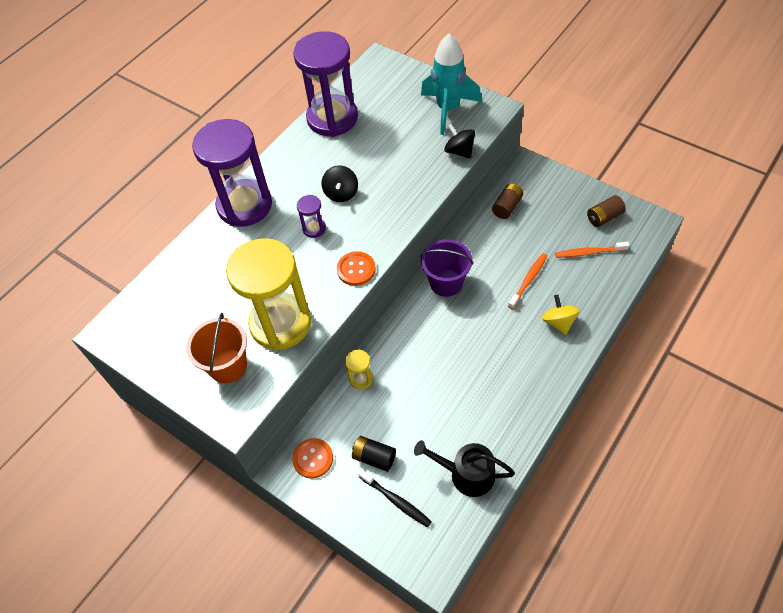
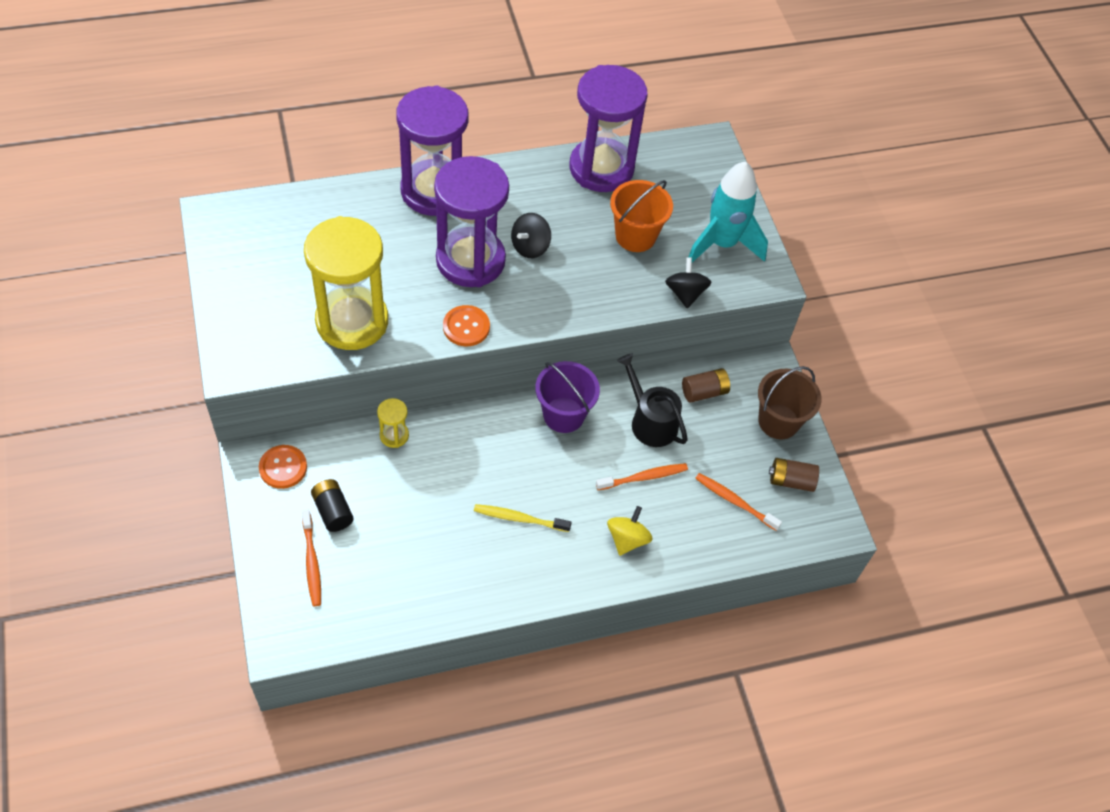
camera: 30 degrees right, 0 degrees up
(228, 366) = (273, 321): orange bucket -> orange bucket (635, 236)
(314, 228) = (470, 260): purple hourglass -> purple hourglass, size x2.43
(396, 501) = (312, 562): black toothbrush -> orange toothbrush
(466, 474) = (393, 594): black watering can -> black watering can (650, 421)
(488, 363) = (519, 518): none -> yellow toothbrush
(562, 191) = (778, 421): none -> brown bucket

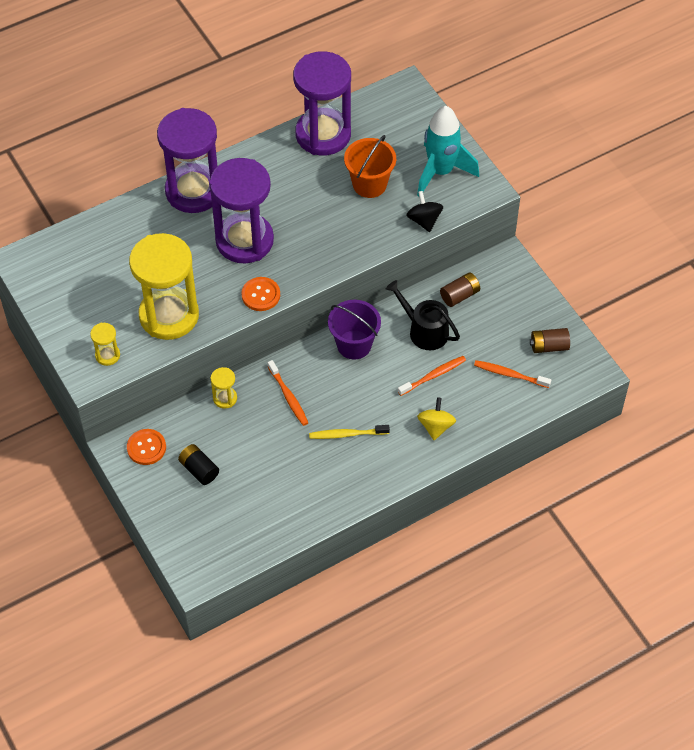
camera: 10 degrees left, 0 degrees up
(264, 347) = (107, 355): none -> yellow hourglass
(312, 562) = (198, 512): orange toothbrush -> orange toothbrush (288, 397)
(530, 247) = (288, 216): black spinning top -> none
(778, 421) = (525, 302): brown bucket -> none

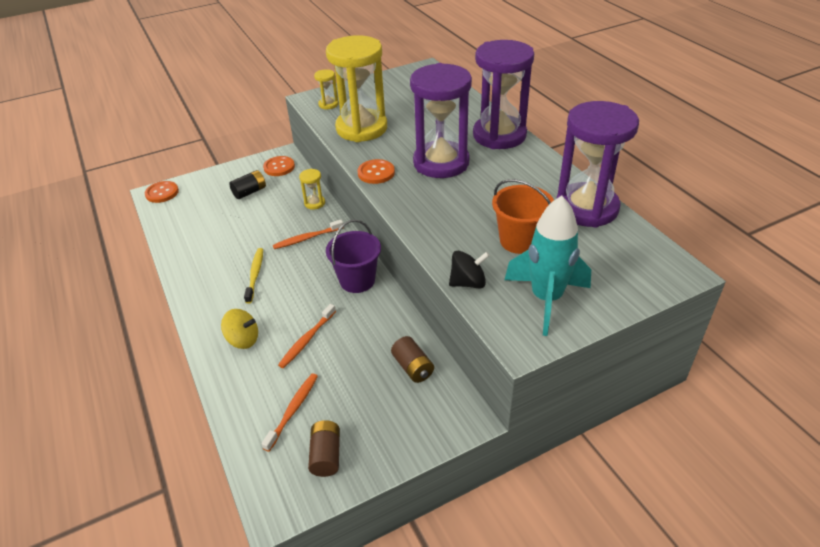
camera: 95 degrees right, 15 degrees down
(195, 569) = (162, 193): none -> orange button
(424, 331) = (367, 334): black watering can -> none
(433, 376) = (307, 340): orange toothbrush -> orange toothbrush turned 60 degrees clockwise

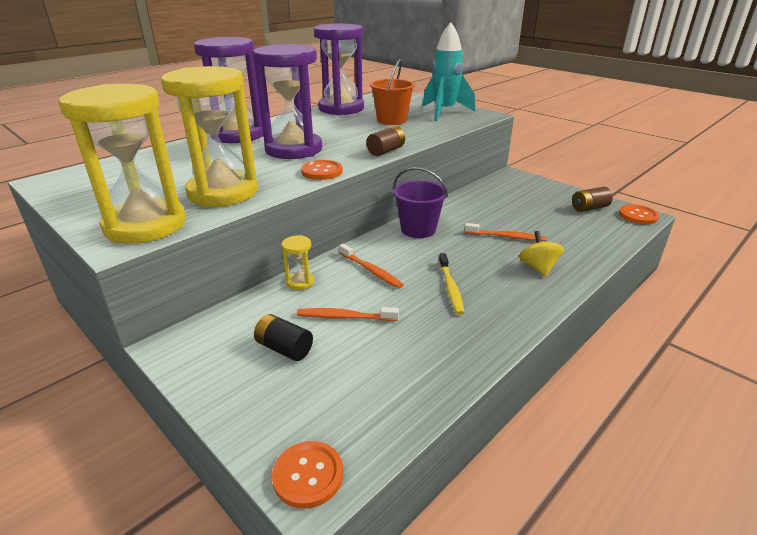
camera: 110 degrees left, 10 degrees down
(255, 275) = (450, 288): yellow toothbrush -> yellow toothbrush turned 75 degrees counterclockwise
(279, 167) = (208, 339): orange button -> orange button (638, 216)
(293, 410) = (574, 226): orange toothbrush -> orange toothbrush (345, 317)
(328, 104) = (145, 225): yellow hourglass -> yellow hourglass, size x2.43
(413, 367) = (490, 194): brown battery -> brown battery (386, 151)
(468, 283) = (449, 128): black spinning top -> none

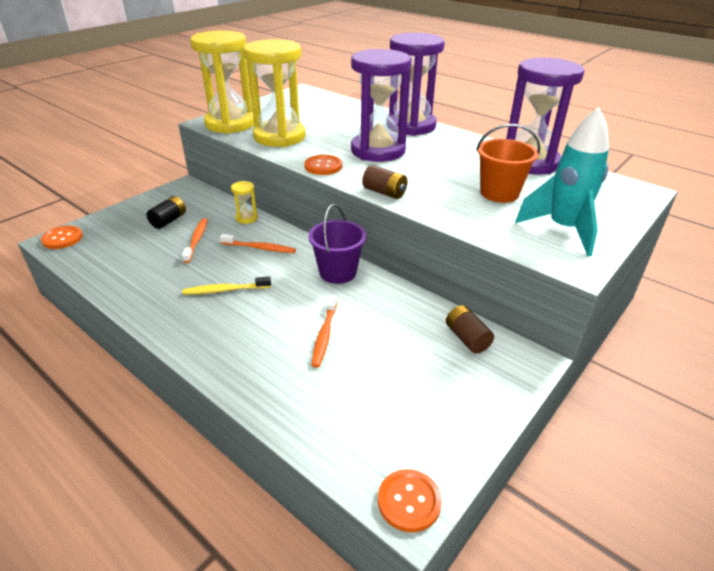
camera: 85 degrees right, 5 degrees up
(371, 270) = (259, 248): orange toothbrush -> orange toothbrush turned 120 degrees counterclockwise
(538, 268) = (253, 352): yellow spinning top -> none
(589, 208) = (425, 436): brown battery -> brown battery (467, 338)

